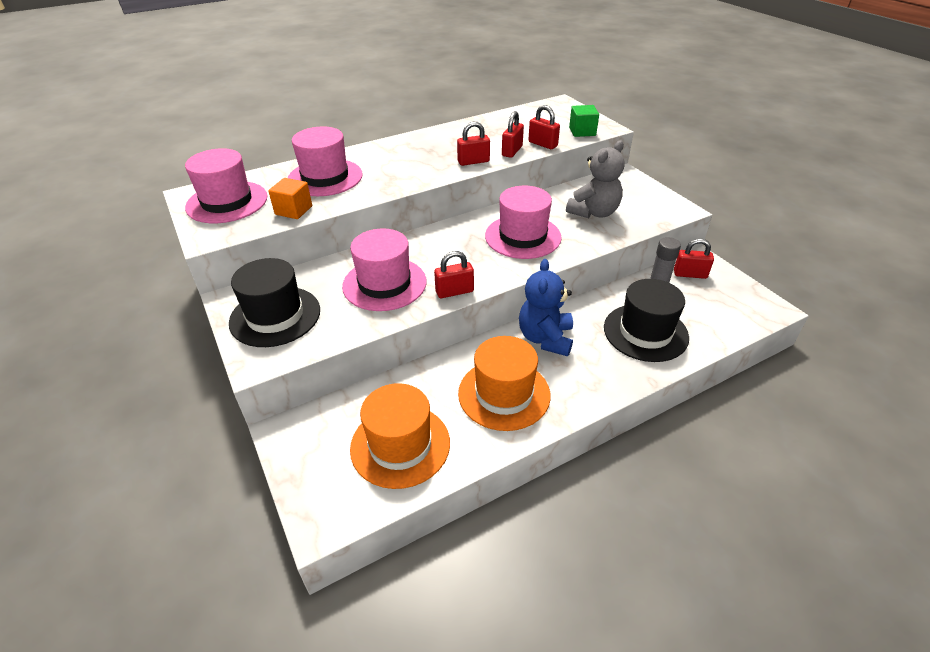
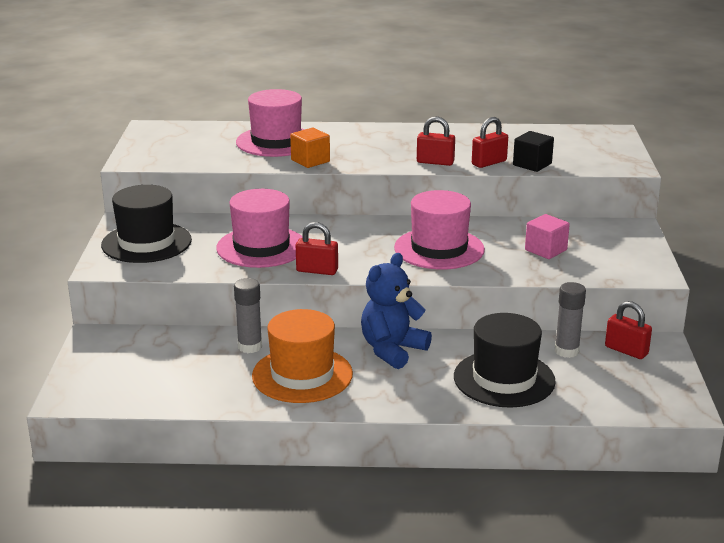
camera: 30 degrees right, 15 degrees down
(227, 202) = (172, 140): pink hat -> none
(293, 210) = (220, 160): orange cube -> orange cube (310, 161)
(400, 445) = (175, 376): orange hat -> none
(434, 382) = (250, 347): none -> grey glue stick
(542, 144) = (532, 164): red padlock -> black cube
(582, 131) = (596, 163): green cube -> none
(594, 212) = (545, 250): grey teddy bear -> pink cube

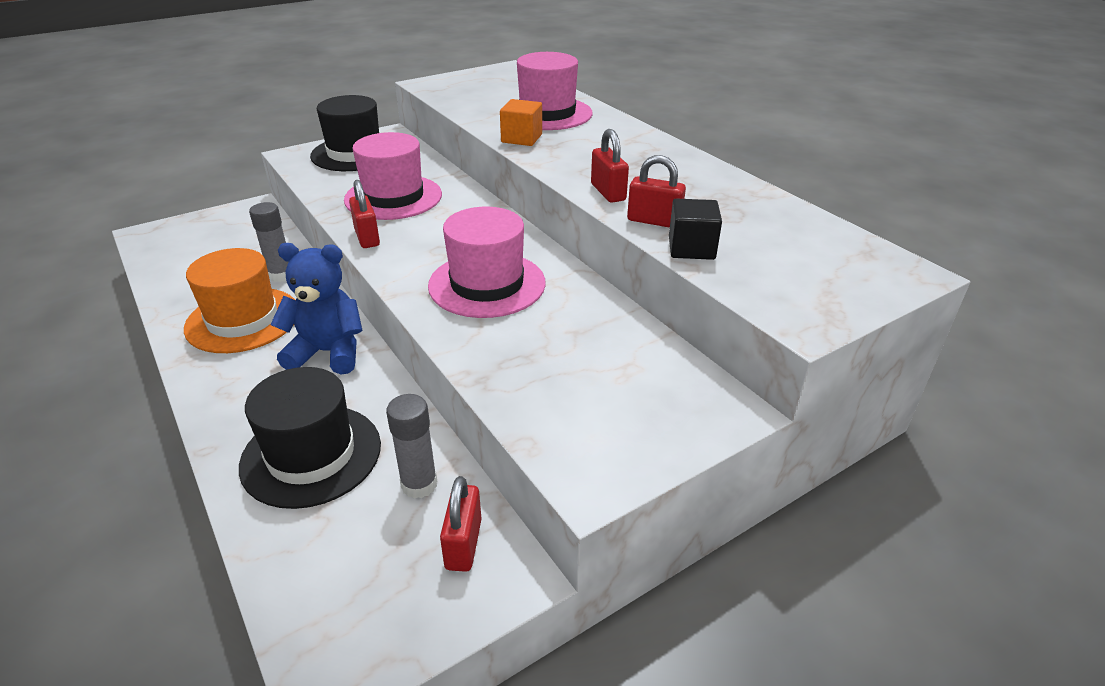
camera: 55 degrees right, 10 degrees up
(545, 250) = (564, 357): pink cube -> none

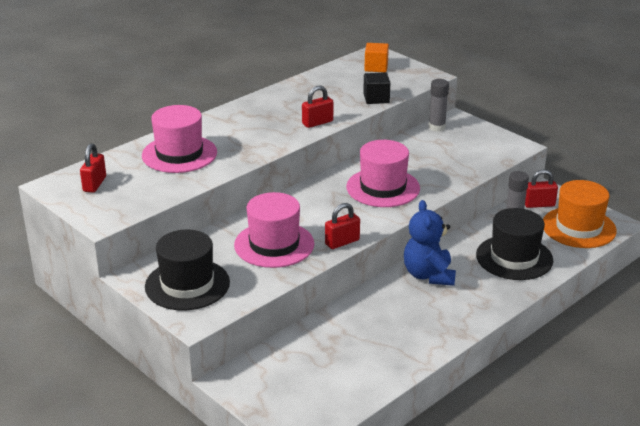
camera: 100 degrees left, 5 degrees down
(243, 320) = (410, 323): orange hat -> orange hat (578, 227)
(281, 275) = (345, 324): grey glue stick -> grey glue stick (437, 127)
(521, 138) = (235, 159): orange cube -> orange cube (376, 67)
(654, 221) = (349, 108): red padlock -> red padlock (94, 184)

